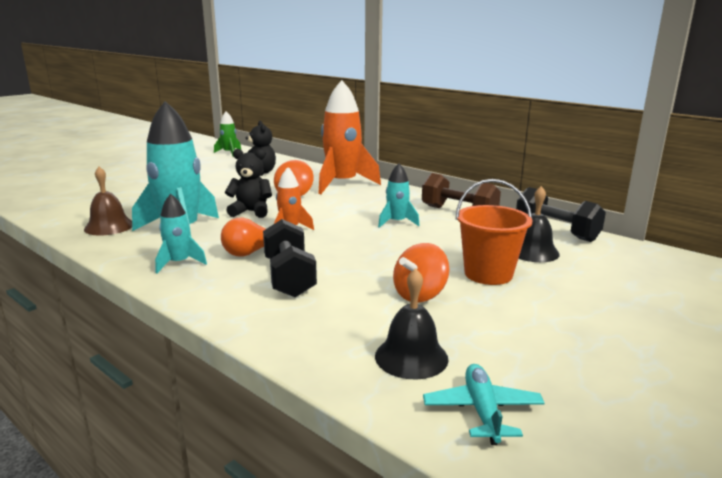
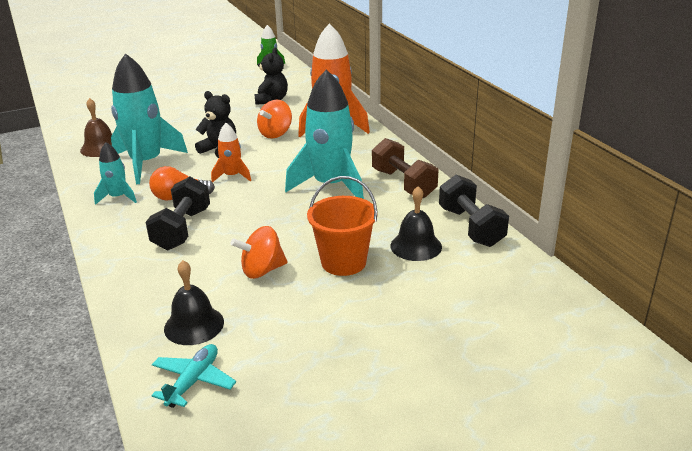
camera: 25 degrees right, 10 degrees up
(397, 222) = (331, 185): turquoise rocket -> turquoise rocket, size x2.01

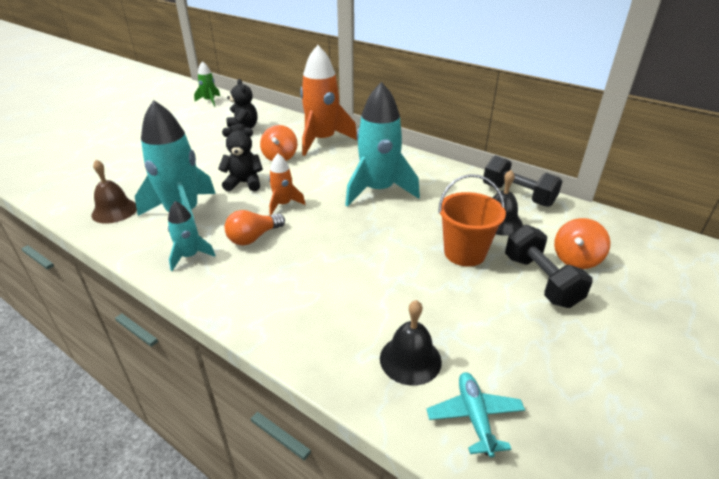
camera: 30 degrees left, 5 degrees up
(182, 229) = (292, 268): black dumbbell -> black dumbbell (540, 281)
(262, 270) = (409, 283): orange spinning top -> orange spinning top (576, 259)
(403, 183) = (431, 174): brown dumbbell -> none

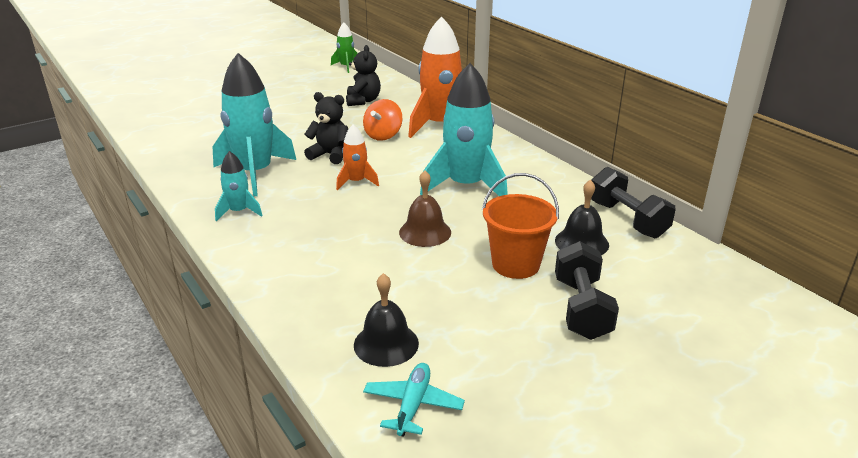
camera: 20 degrees right, 5 degrees down
(114, 211) = (195, 159): brown bell -> brown bell (425, 232)
(253, 238) = (307, 207): orange light bulb -> none
(576, 259) = (643, 297): orange spinning top -> none

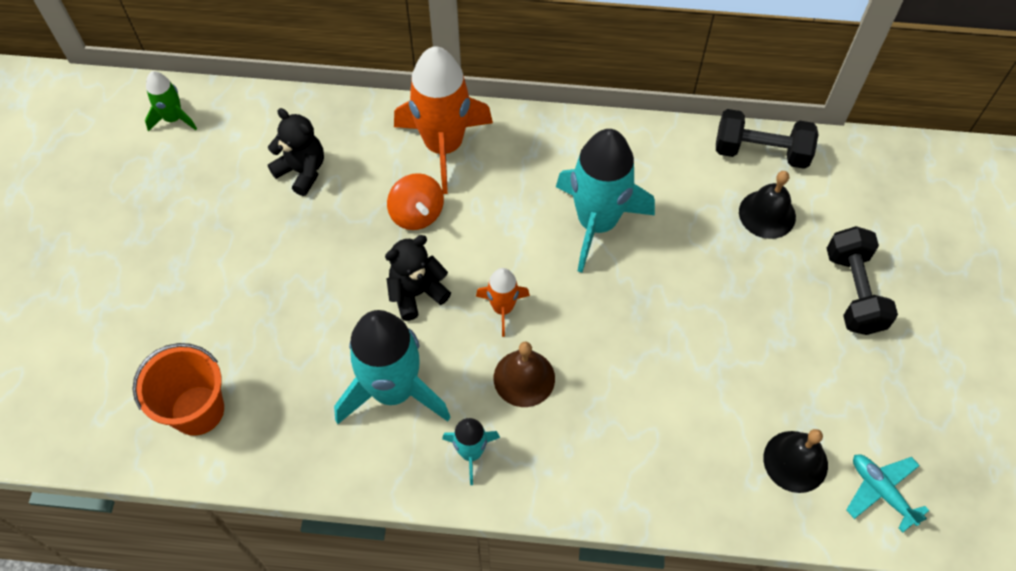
camera: 50 degrees left, 30 degrees up
(425, 232) = (652, 317): brown bell -> brown bell (524, 378)
(515, 264) = (760, 287): orange bucket -> orange bucket (197, 410)
(581, 308) = (853, 291): black dumbbell -> black dumbbell turned 45 degrees clockwise

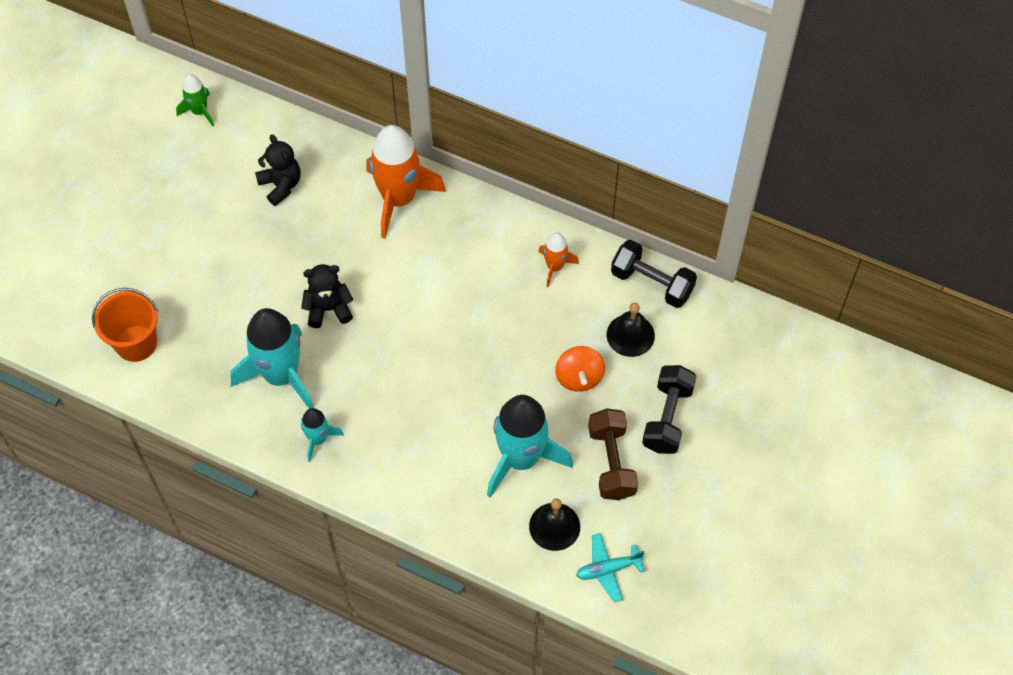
camera: 20 degrees right, 0 degrees up
(417, 214) = (354, 247): orange spinning top -> orange spinning top (579, 377)
(502, 308) = (388, 342): orange rocket -> orange rocket (555, 267)
(524, 378) = (381, 398): brown bell -> none
(597, 223) = (491, 299): turquoise rocket -> turquoise rocket (521, 458)
(819, 363) = (611, 462): none -> brown dumbbell
(881, 491) = (608, 569): turquoise plane -> turquoise plane turned 90 degrees counterclockwise

